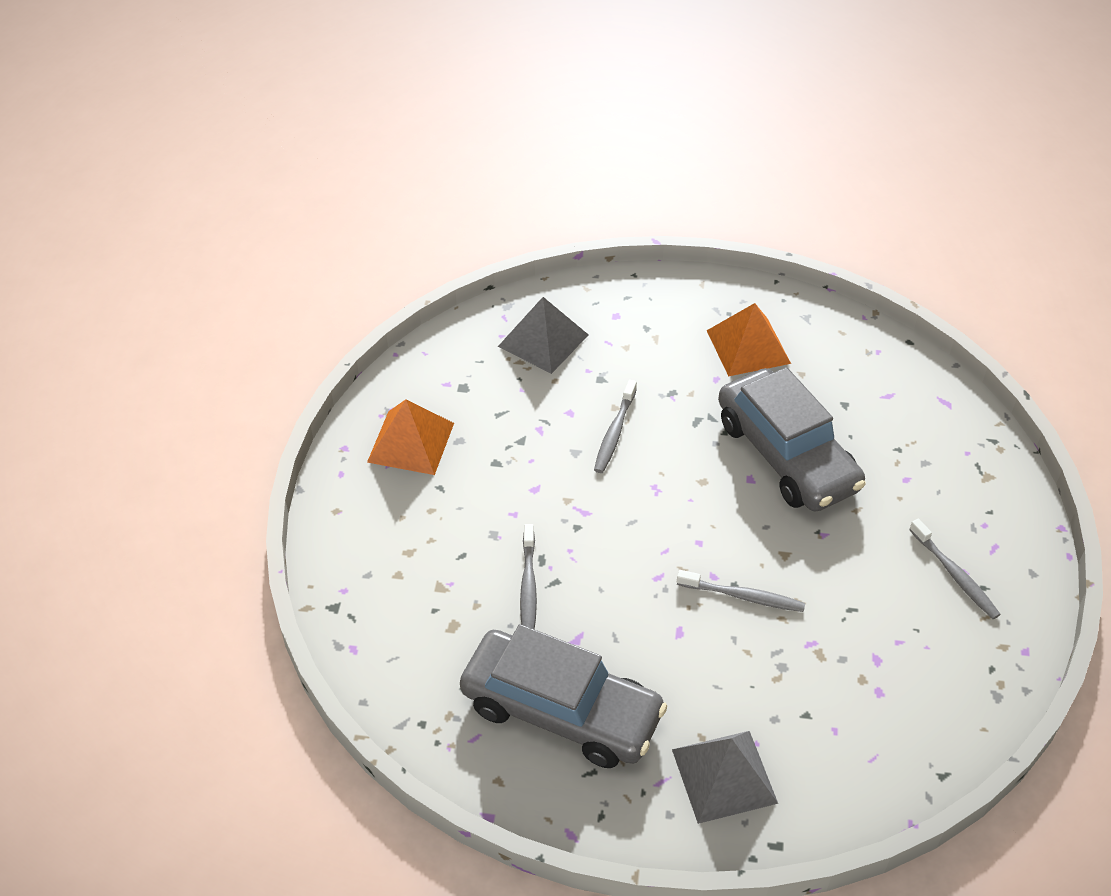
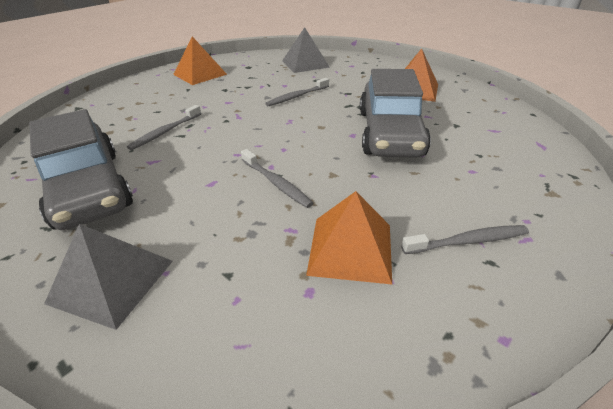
camera: 35 degrees right, 10 degrees down
(875, 634) = (351, 248): none -> orange pyramid
(955, 575) = (467, 241): grey toothbrush -> grey toothbrush turned 105 degrees counterclockwise

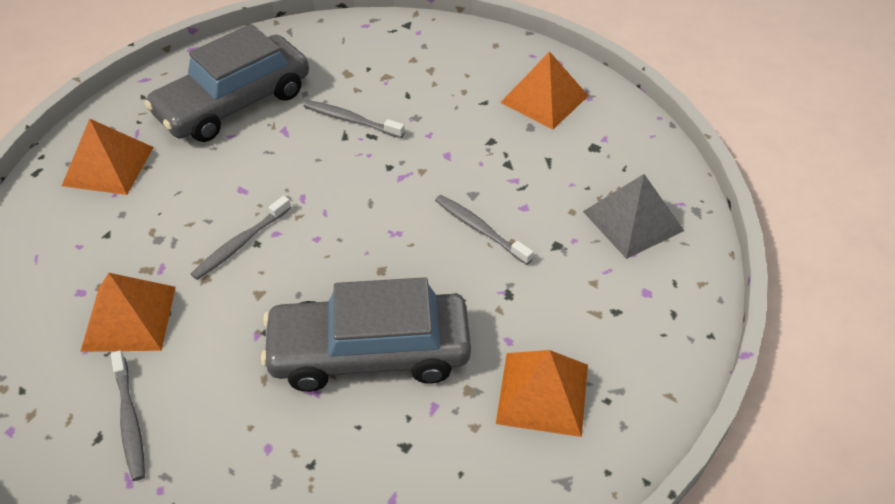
camera: 80 degrees right, 10 degrees up
(112, 281) = (108, 166): grey pyramid -> orange pyramid

